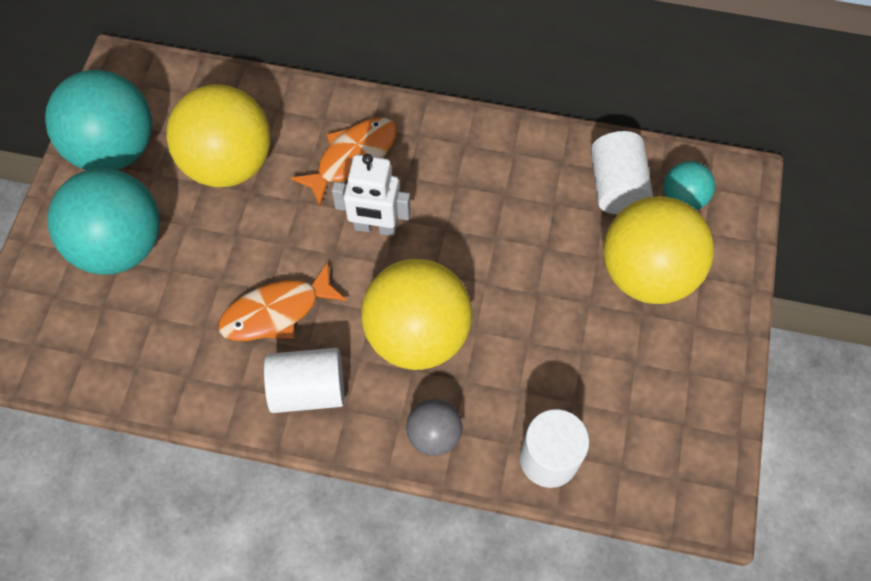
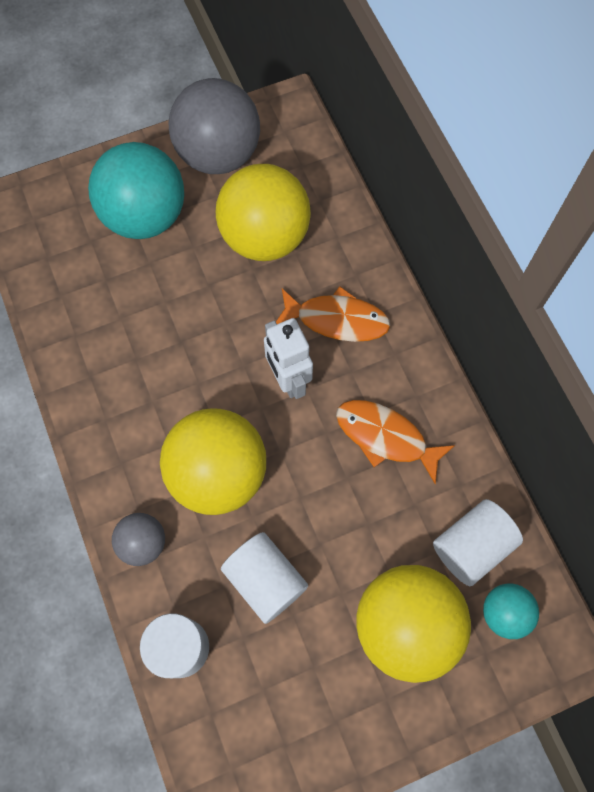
camera: 55 degrees right, 5 degrees up
(115, 149) = (218, 155): turquoise ball -> grey ball
(276, 311) = (166, 358): orange fish -> orange fish (386, 437)
(308, 389) = (119, 425): white cylinder -> white cylinder (265, 580)

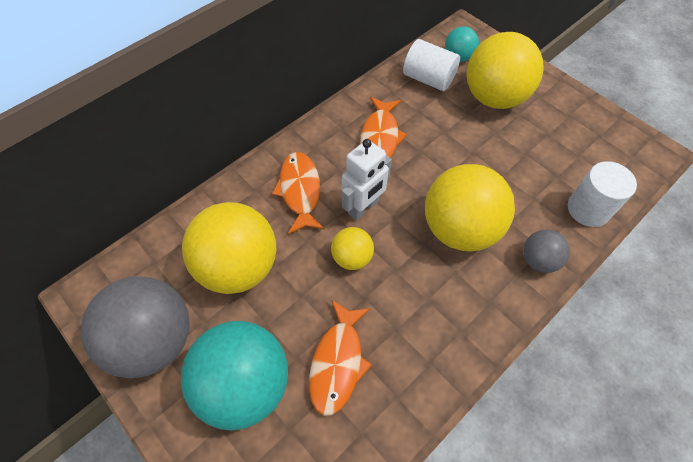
camera: 110 degrees left, 10 degrees down
(129, 296) = (338, 362): none -> orange fish
(230, 345) = (352, 258): none -> yellow ball
(265, 580) = (514, 175): white cylinder -> none

